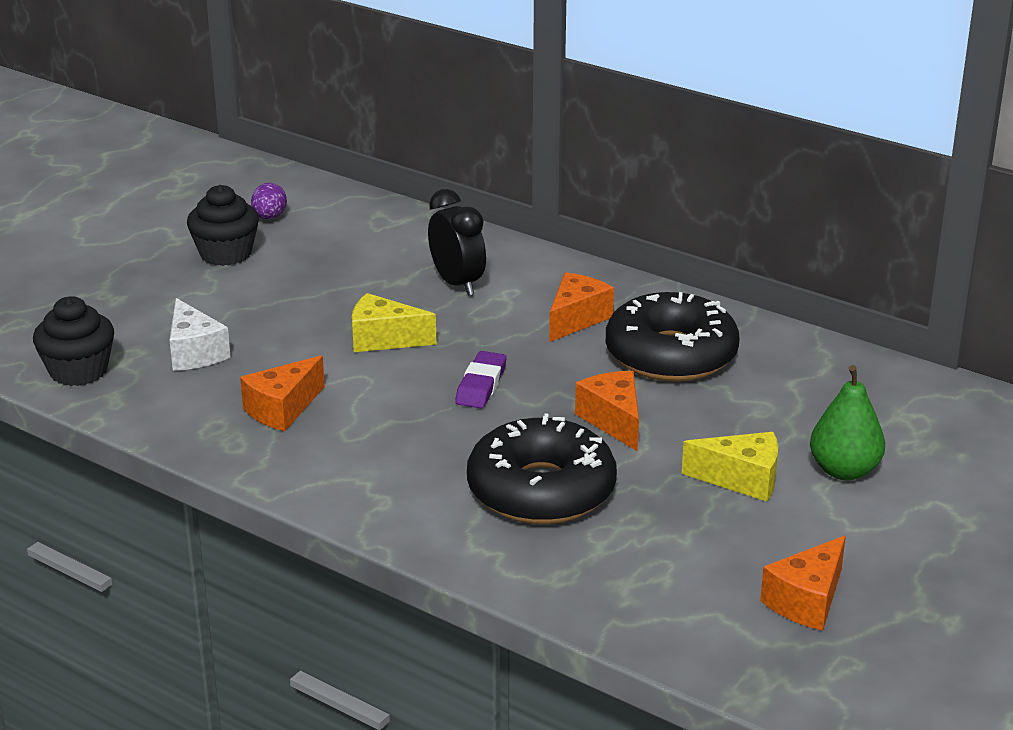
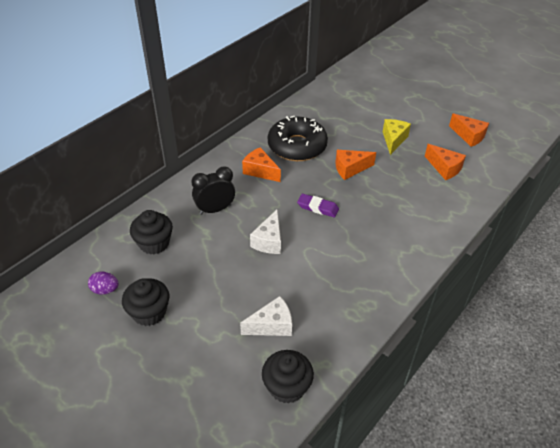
camera: 85 degrees left, 15 degrees up
(282, 409) = (336, 284): orange cheese -> orange cheese (444, 168)
(368, 241) = (154, 243): none -> black cupcake
(383, 339) = (269, 241): yellow cheese -> white cheese
(541, 490) = (405, 195): black donut -> none
(844, 471) = (386, 115): green pear -> none

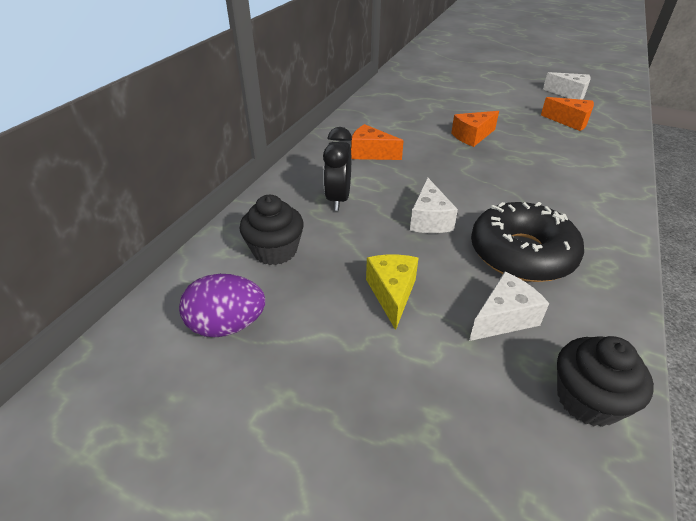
camera: 15 degrees left, 5 degrees down
(105, 290) = (227, 325): purple egg -> purple egg, size x1.64
(149, 312) = (313, 342): black cupcake -> none
(215, 209) = (338, 199): black clock -> black clock turned 45 degrees counterclockwise
(297, 146) = (398, 126): black donut -> black donut (521, 253)
(318, 207) = (463, 176): purple eraser -> none
(393, 140) = (498, 107): yellow cheese -> yellow cheese (392, 294)
(469, 136) = (569, 94): orange cheese -> white cheese

